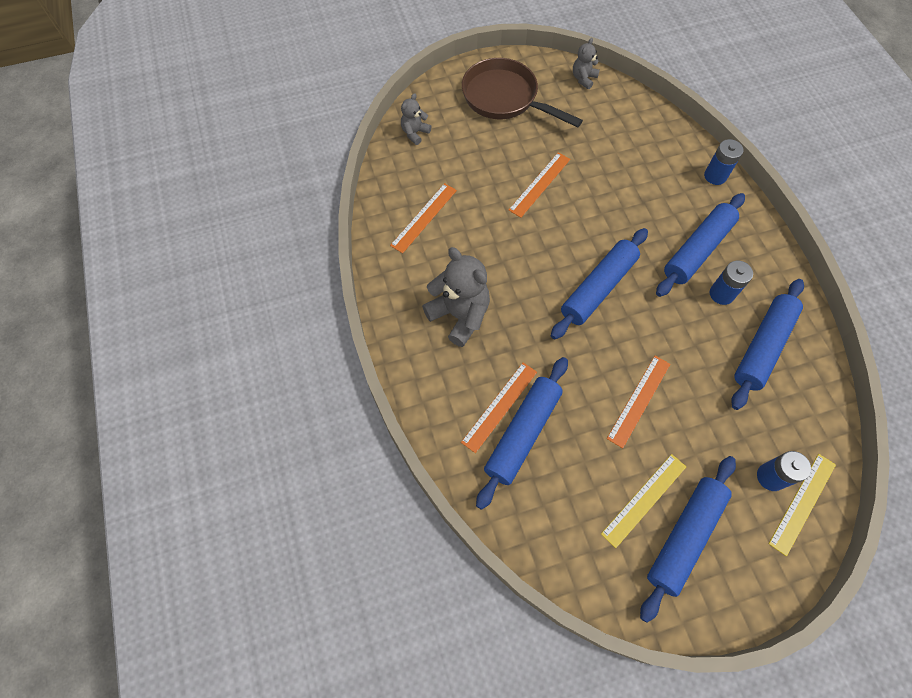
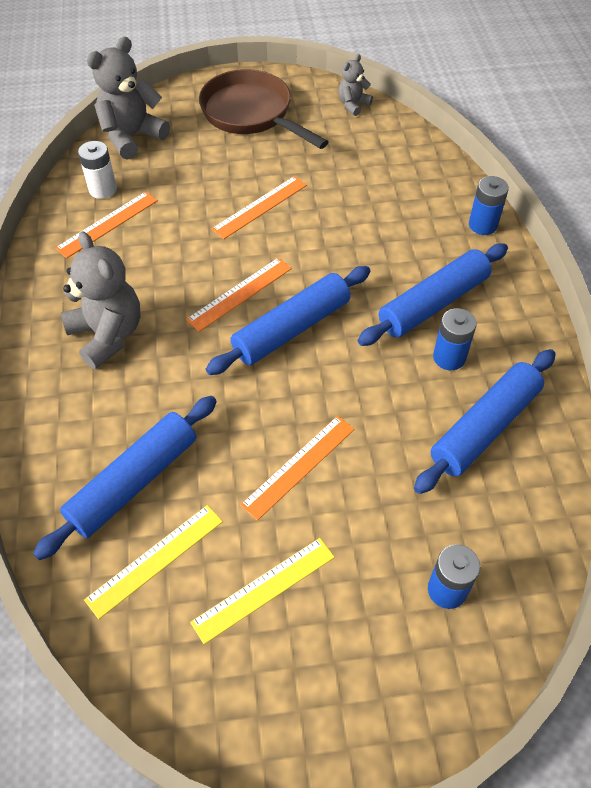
camera: 10 degrees right, 10 degrees down
(408, 186) = (103, 189): none -> white battery
(415, 133) = (132, 137): grey teddy bear -> grey teddy bear, size x1.88
(499, 406) = (117, 445): orange ruler -> orange ruler (240, 294)
(684, 537) = (303, 646): blue rolling pin -> none
(802, 503) = (482, 631): yellow ruler -> yellow ruler (155, 560)

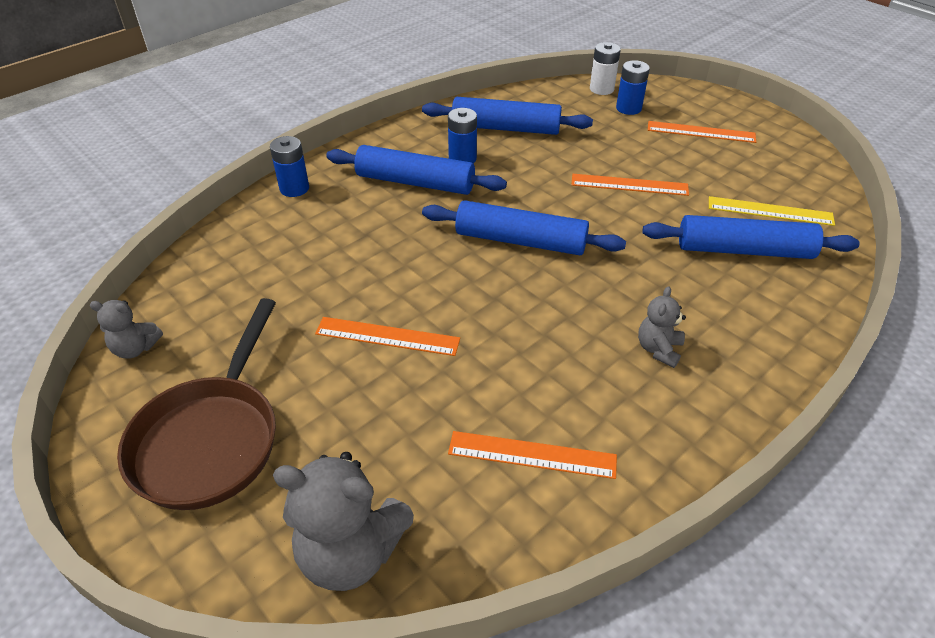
camera: 125 degrees left, 10 degrees down
(103, 189) = (481, 505): white battery -> white battery (601, 89)
(107, 335) = (658, 349): grey teddy bear -> grey teddy bear, size x0.53
(240, 294) = (516, 289): orange ruler -> orange ruler (701, 132)
(264, 589) = (719, 163): yellow ruler -> none

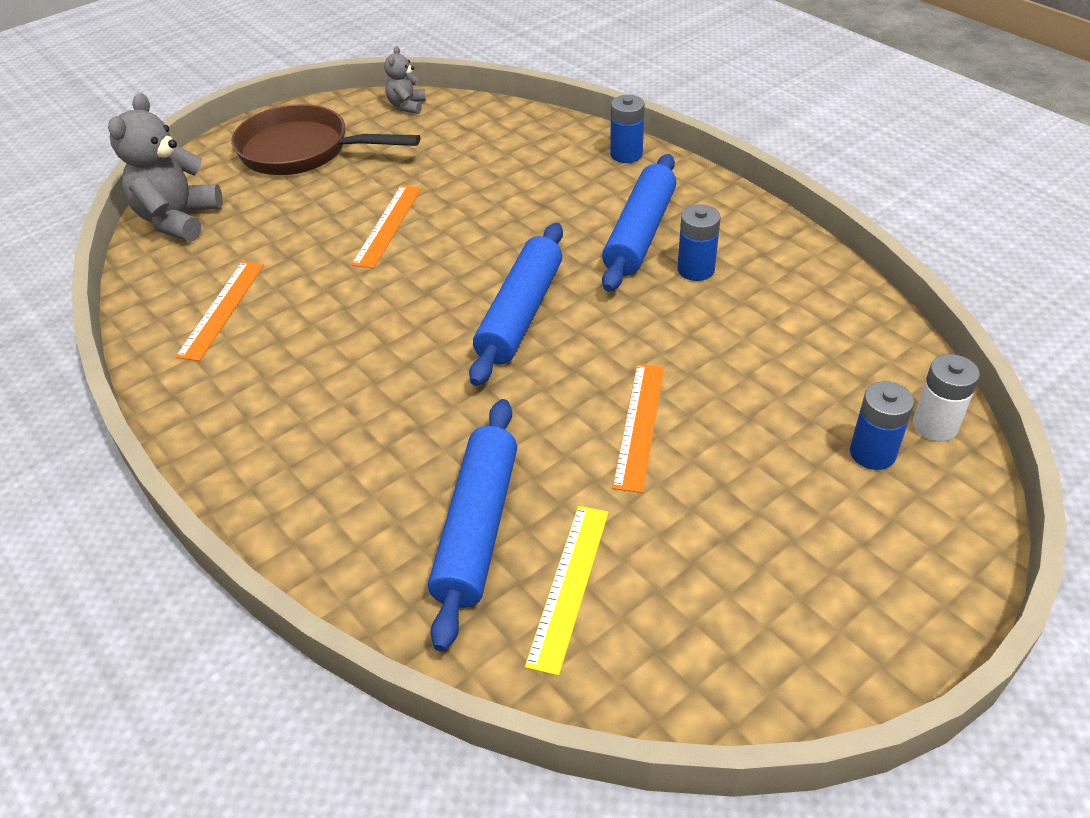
camera: 95 degrees right, 0 degrees up
(505, 128) = (780, 309): blue rolling pin -> none
(658, 349) = (318, 409): grey teddy bear -> none
(701, 132) = (808, 542): orange ruler -> none

